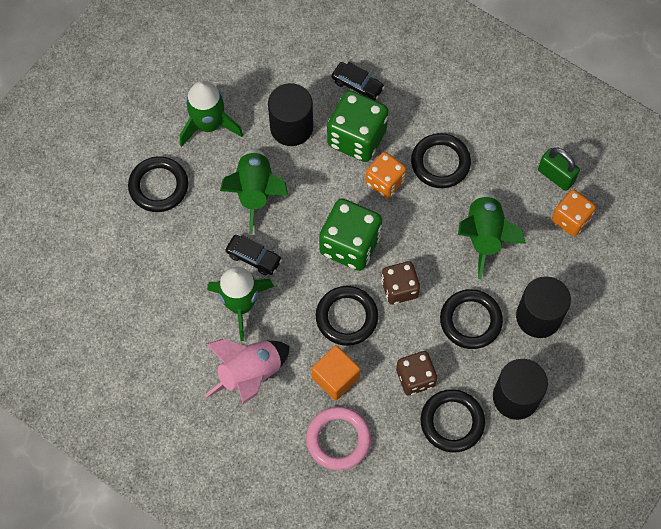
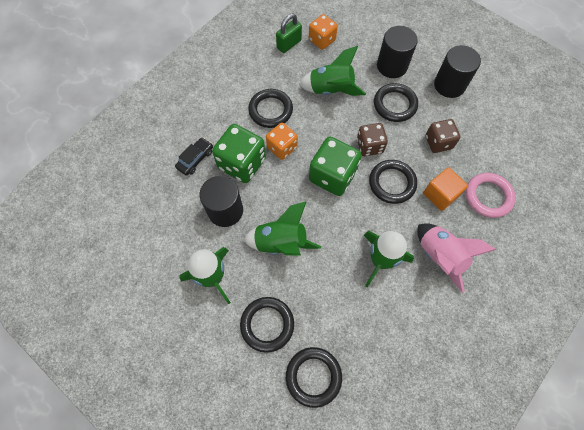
camera: 85 degrees left, 0 degrees up
(254, 258) = (340, 247): black car -> none
(452, 422) = (469, 123): black ring -> black ring (313, 376)

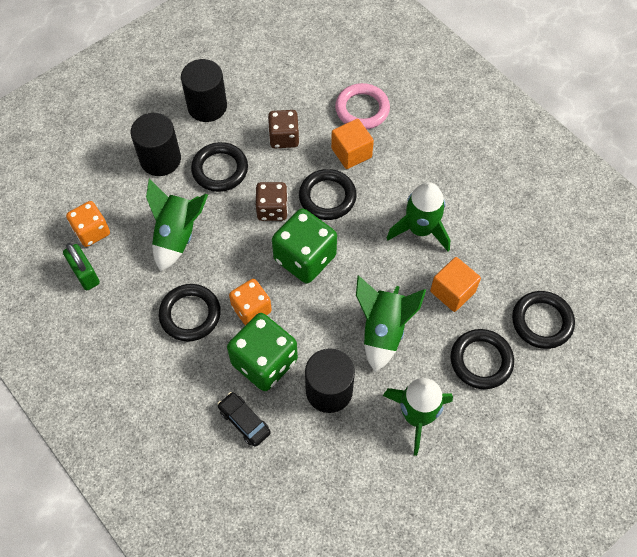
camera: 80 degrees left, 5 degrees down
(327, 294) = (452, 291): none -> orange cube
(440, 256) = (424, 172): pink rocket -> none

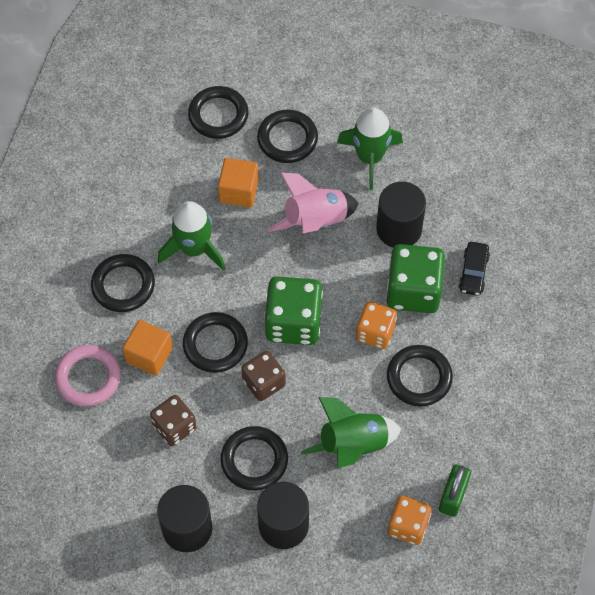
camera: 125 degrees left, 0 degrees up
(383, 330) = (315, 221): green rocket -> pink rocket
(421, 167) = (123, 285): none -> black ring

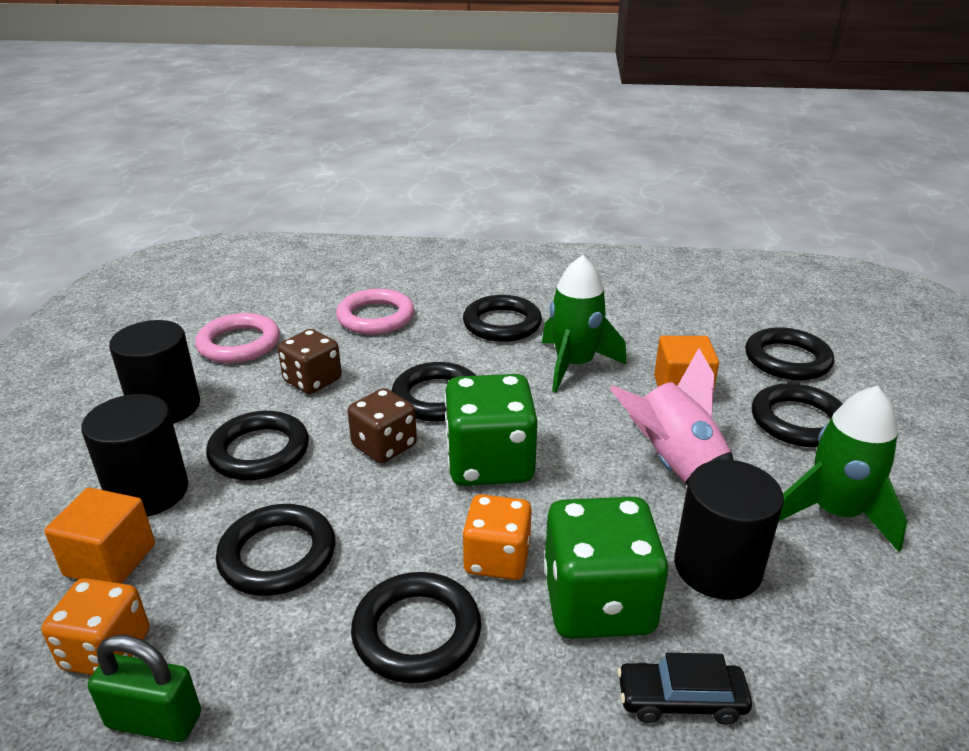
camera: 80 degrees right, 30 degrees down
(106, 483) = (239, 344): none -> pink ring
(149, 355) = (412, 351): orange cube -> orange cube (110, 560)
(353, 445) = (278, 555): green rocket -> black ring

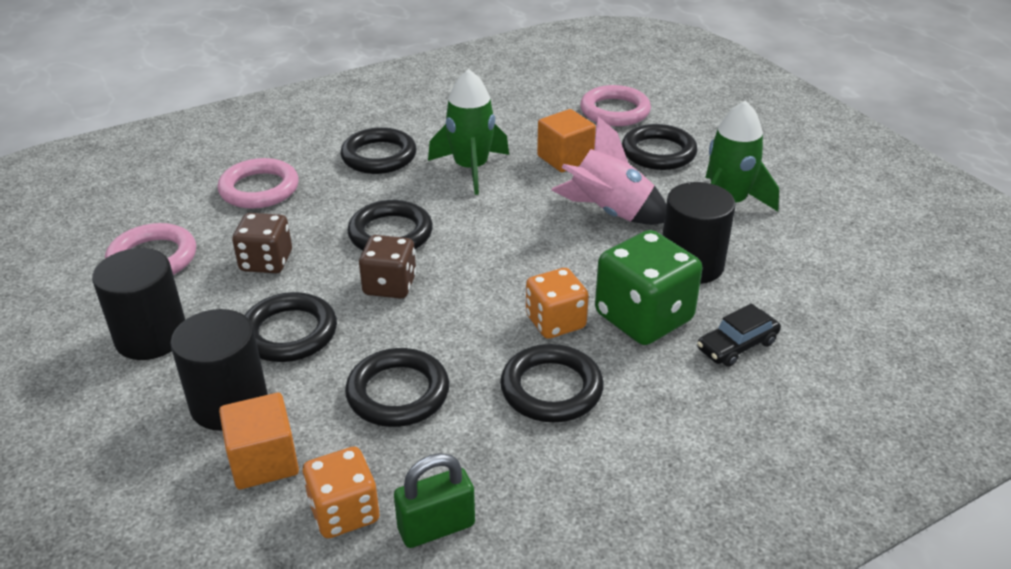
camera: 35 degrees left, 5 degrees up
(489, 463) = (483, 264): green dice -> none
(787, 360) = (615, 111): black ring -> pink ring

